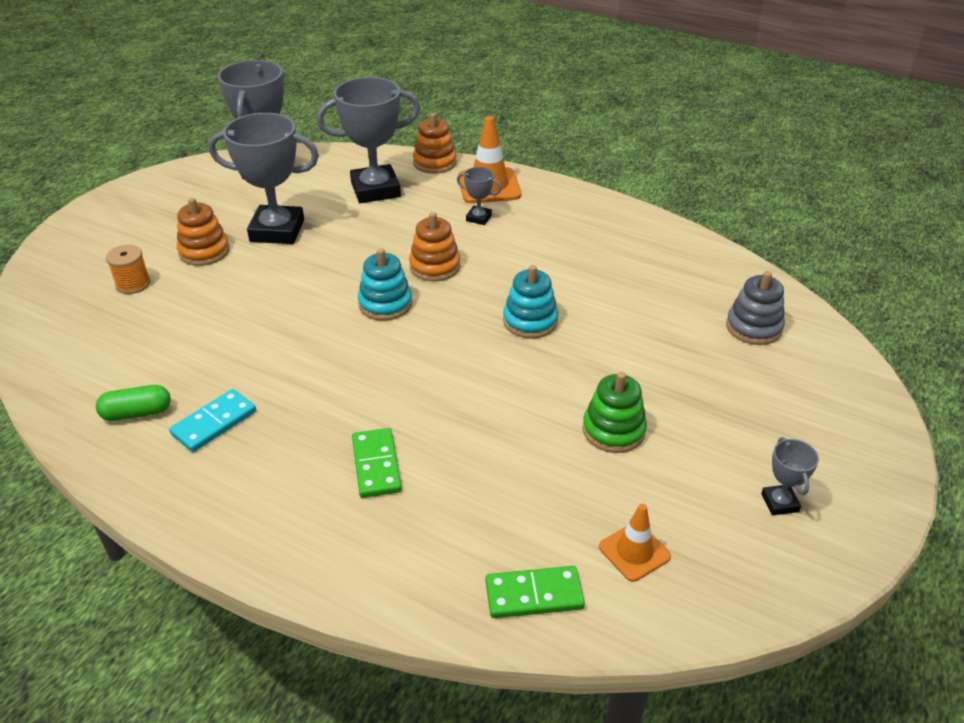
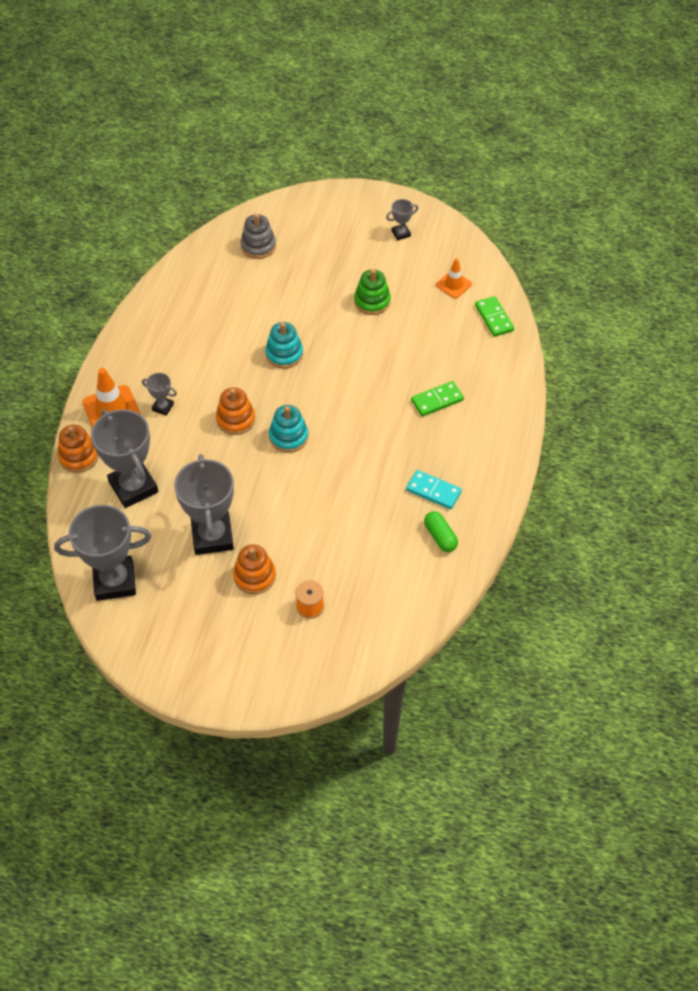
camera: 105 degrees left, 15 degrees up
(479, 218) = (163, 407): grey trophy -> grey trophy turned 75 degrees counterclockwise

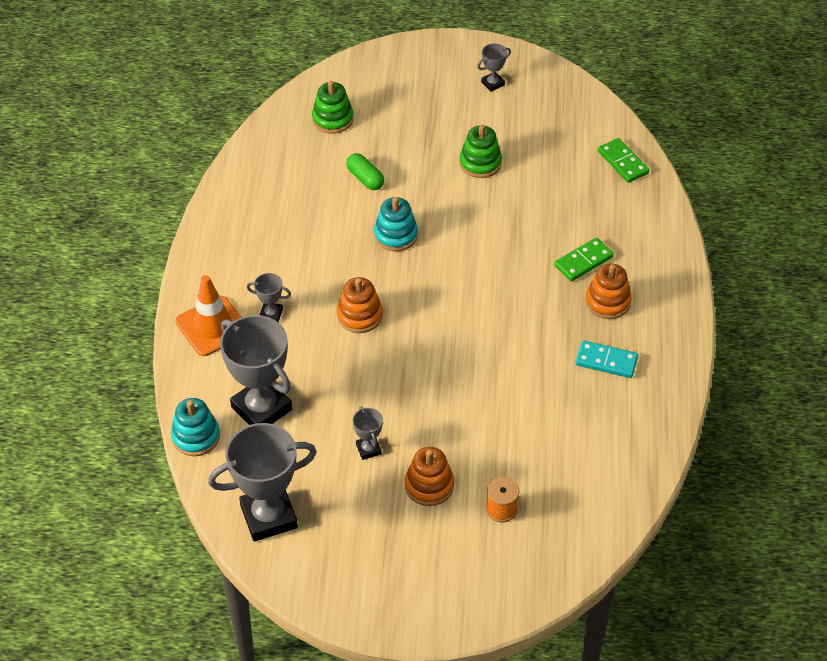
camera: 10 degrees left, 5 degrees down
(79, 456) = (187, 384): orange stacking toy -> orange stacking toy (607, 302)
(212, 536) = (368, 449): grey trophy -> grey trophy, size x0.45
(258, 246) = (333, 119): grey stacking toy -> green stacking toy
(288, 437) = (426, 326): turquoise stacking toy -> turquoise stacking toy (196, 436)
(440, 536) = (627, 410): green capsule -> green capsule (365, 178)
(453, 284) = (567, 132): orange traffic cone -> none

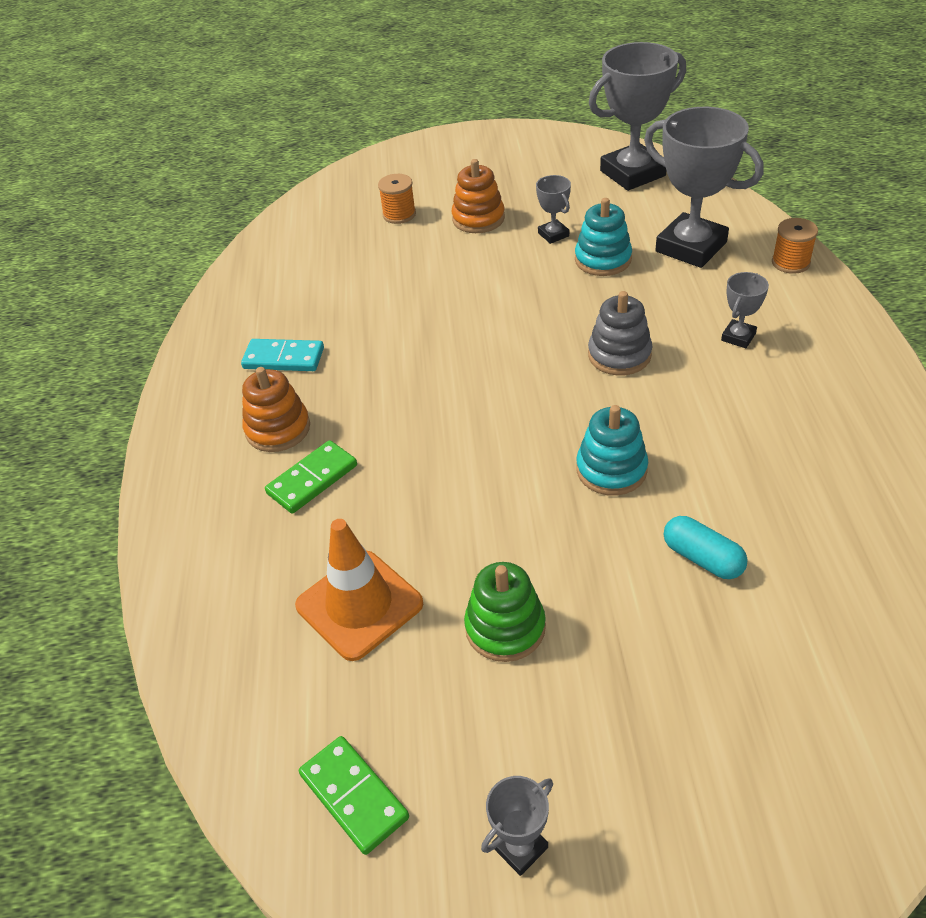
camera: 175 degrees right, 5 degrees down
(194, 375) = (790, 262): none -> orange spool
(196, 436) = (748, 214): turquoise stacking toy -> turquoise stacking toy (603, 259)
(212, 326) = (805, 311): orange traffic cone -> orange traffic cone (359, 605)
(271, 314) = (738, 337): grey trophy -> grey trophy turned 60 degrees counterclockwise
(333, 119) = (827, 678): green stacking toy -> none
(359, 315) = (619, 355): orange stacking toy -> grey stacking toy
(365, 178) = (702, 558): green capsule -> turquoise capsule
(622, 162) = (235, 678): green domino -> green domino (354, 796)

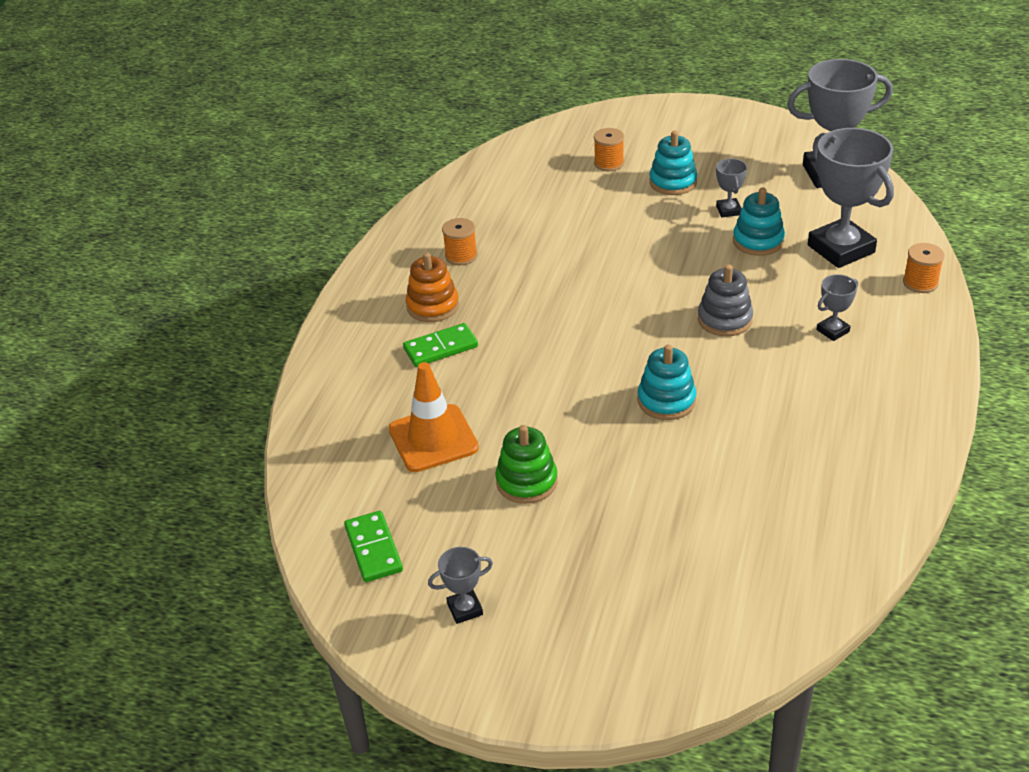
camera: 20 degrees right, 5 degrees down
(283, 358) = (461, 256): turquoise domino -> orange spool
(478, 218) = (673, 182): orange stacking toy -> turquoise stacking toy
(702, 558) = (697, 479): turquoise capsule -> none

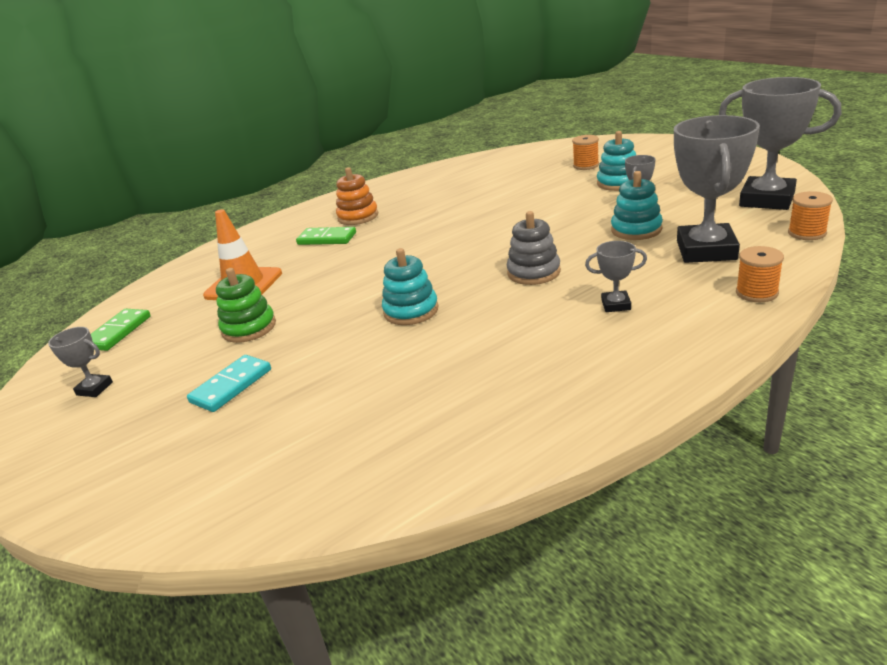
camera: 40 degrees right, 10 degrees down
(461, 256) = (415, 195): orange spool -> orange spool (807, 233)
(608, 541) = (231, 386): none -> turquoise domino

